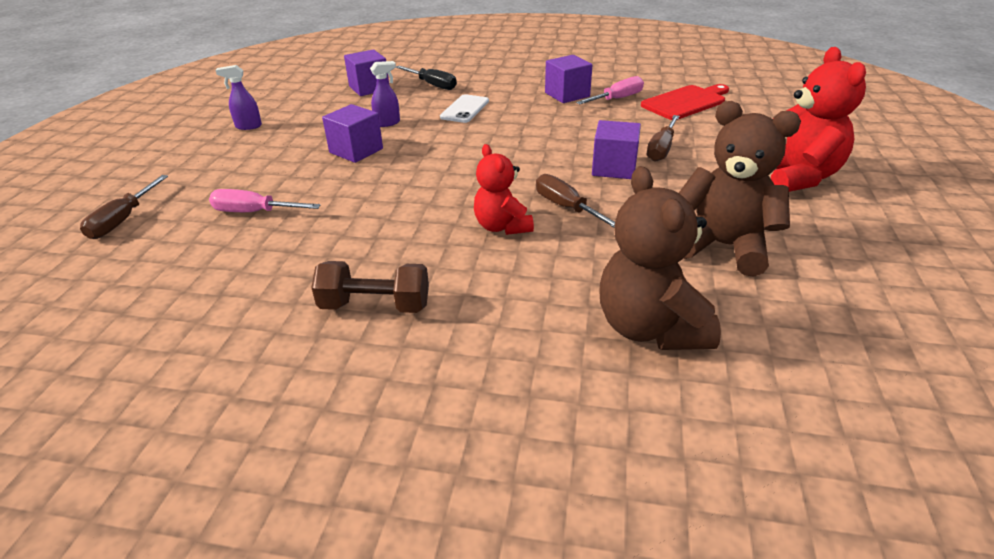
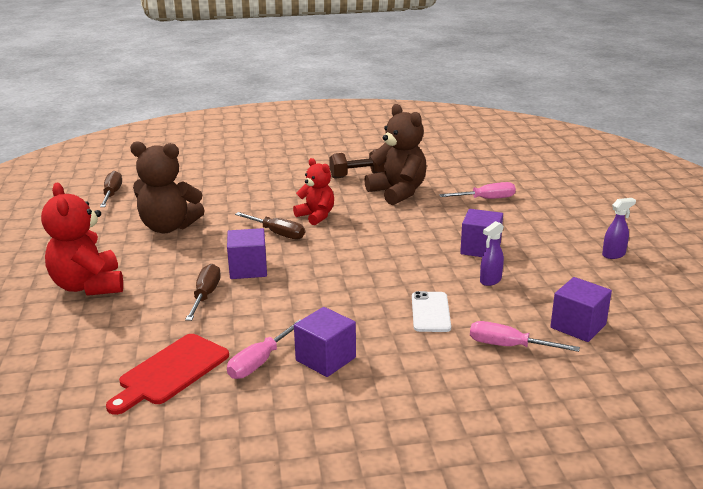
camera: 160 degrees right, 10 degrees down
(122, 220) = (558, 183): brown screwdriver -> brown screwdriver (112, 194)
(433, 85) = (508, 346): black screwdriver -> pink screwdriver
(650, 328) = (216, 188): brown teddy bear -> brown teddy bear (398, 192)

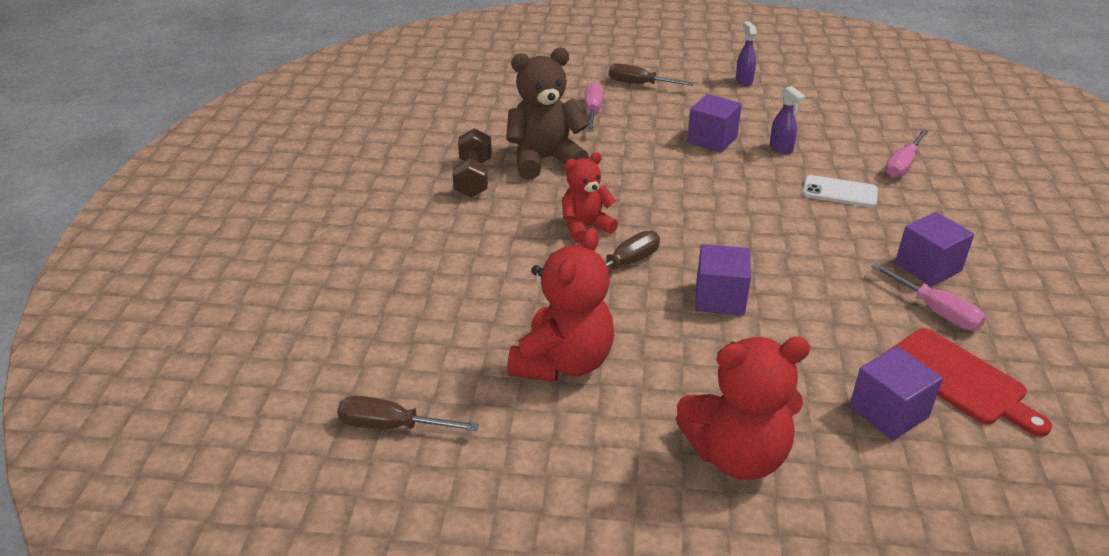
camera: 75 degrees left, 10 degrees up
(168, 227) = (563, 362): brown teddy bear -> red teddy bear
(206, 295) = (782, 339): brown screwdriver -> brown screwdriver (639, 84)
(578, 326) = (870, 127): purple cube -> purple cube (888, 412)

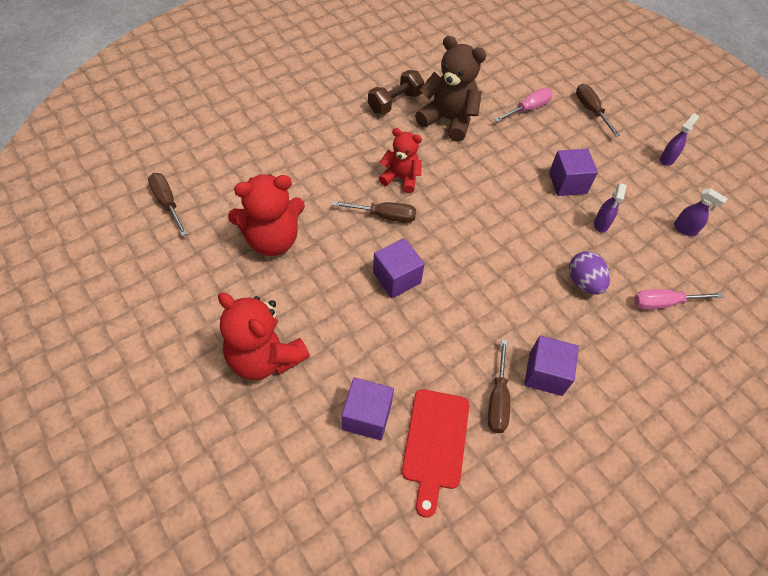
camera: 45 degrees right, 20 degrees up
(831, 114) = (685, 229): none -> purple spray bottle
(840, 192) = (583, 282): white phone -> purple egg
(936, 312) = (497, 400): pink screwdriver -> brown screwdriver

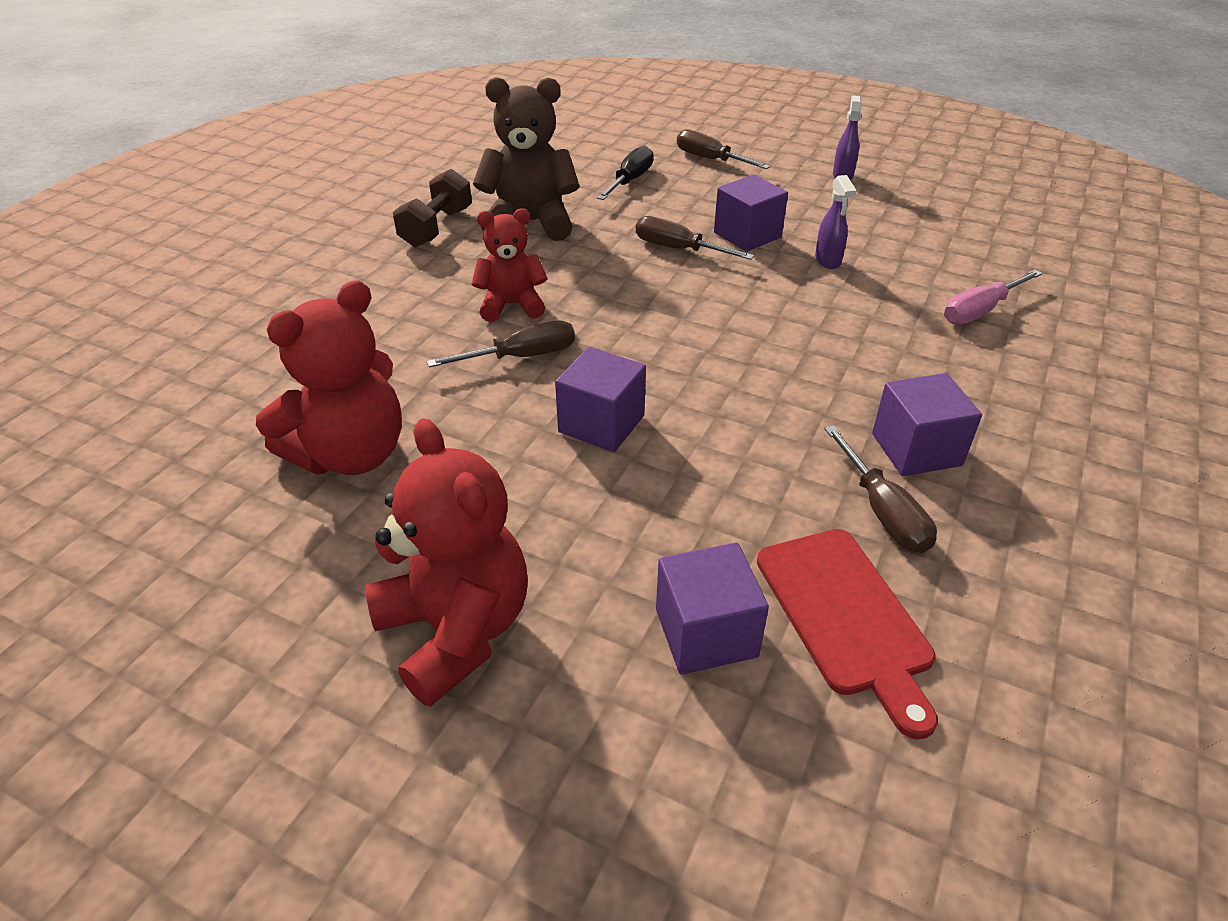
camera: 25 degrees left, 15 degrees down
(167, 202) = (107, 477): brown screwdriver -> brown screwdriver (677, 249)
(265, 357) = (456, 630): red teddy bear -> red teddy bear turned 135 degrees counterclockwise
(528, 109) = (630, 180): pink screwdriver -> black screwdriver
(583, 282) = (865, 327): purple egg -> none
(685, 229) = (929, 232): purple spray bottle -> none

